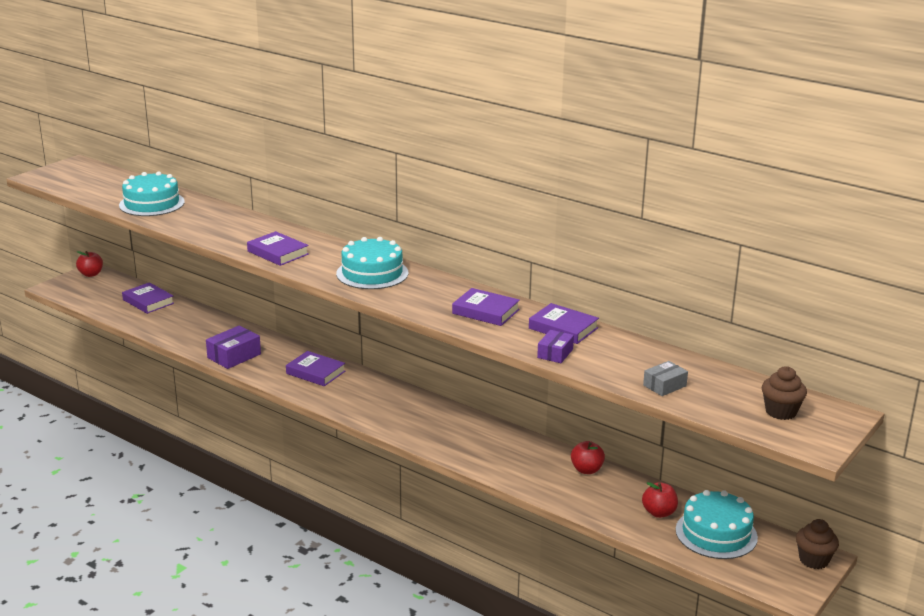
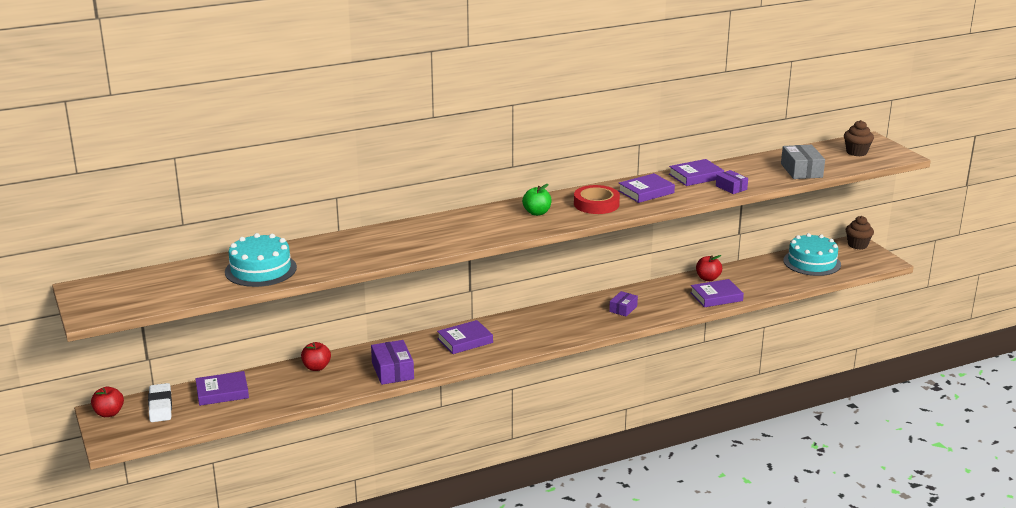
camera: 60 degrees left, 0 degrees up
(112, 287) = (160, 406): none -> white eraser
(278, 253) = (453, 238): purple book -> purple book (716, 297)
(372, 273) = (537, 213): turquoise cake -> green apple
(424, 294) = (596, 204): none -> red tape
(459, 435) = (623, 309): none -> purple box
(659, 512) = (776, 272): red apple -> red apple (316, 367)
(664, 385) = (801, 170): grey box -> grey box, size x1.61

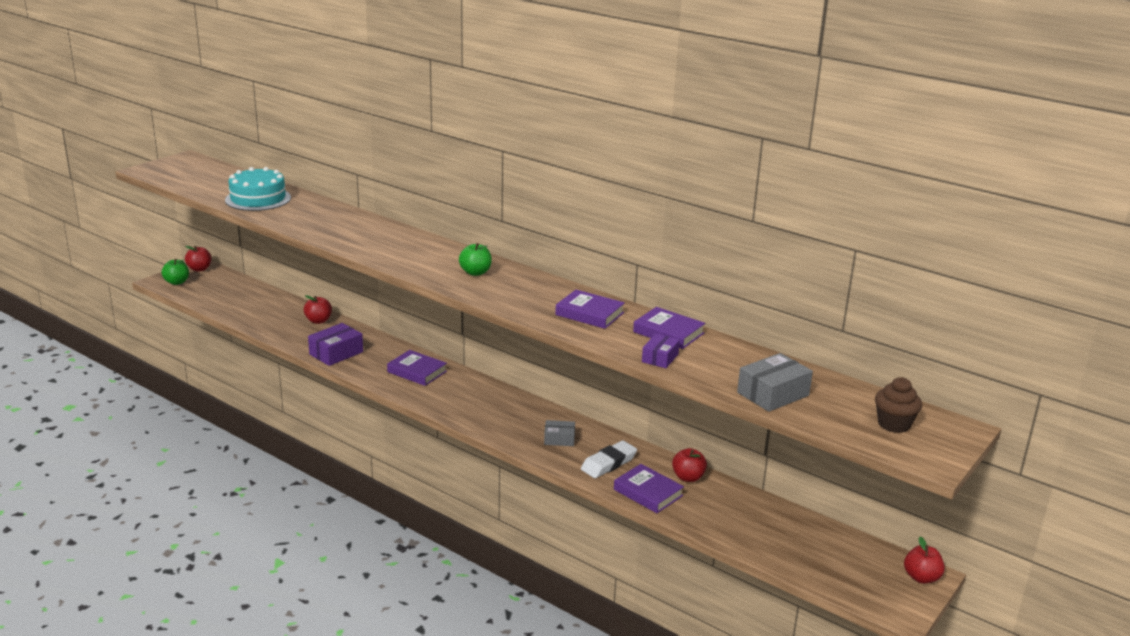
camera: 60 degrees right, 0 degrees up
(127, 432) = (177, 282): none -> green apple
(160, 406) = (219, 282): white eraser -> white eraser (608, 463)
(222, 392) = (254, 297): purple book -> none
(596, 204) = (527, 295): red tape -> none
(623, 309) = (559, 439): purple box -> grey box
(812, 262) = (820, 547): turquoise cake -> none
(857, 245) = (921, 577): brown cupcake -> red apple

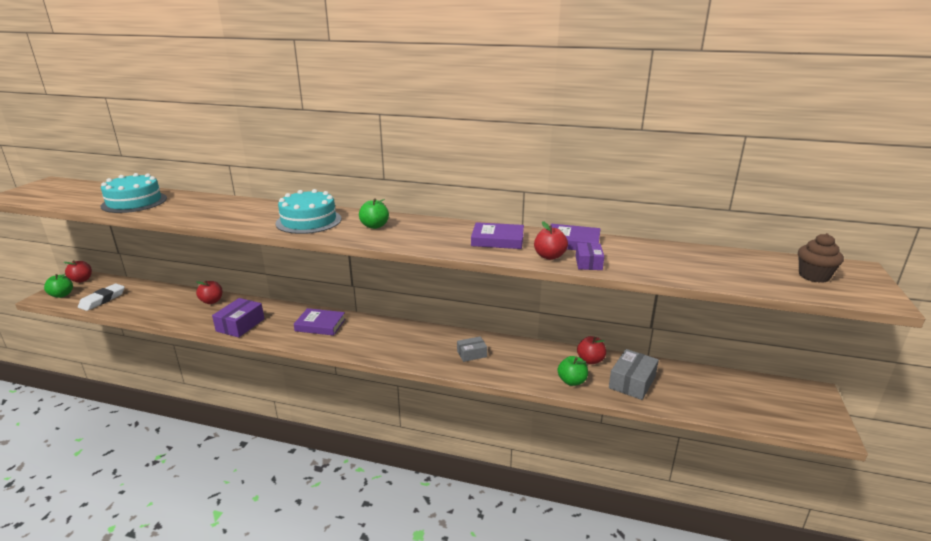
camera: 20 degrees left, 0 degrees up
(413, 254) = (309, 221): none -> turquoise cake
(608, 463) = (524, 364): white eraser -> white eraser (102, 300)
(648, 492) = (572, 381): purple book -> green apple
(773, 394) = (704, 272): grey box -> grey box (632, 382)
(921, 577) = (813, 396): red apple -> red apple (549, 256)

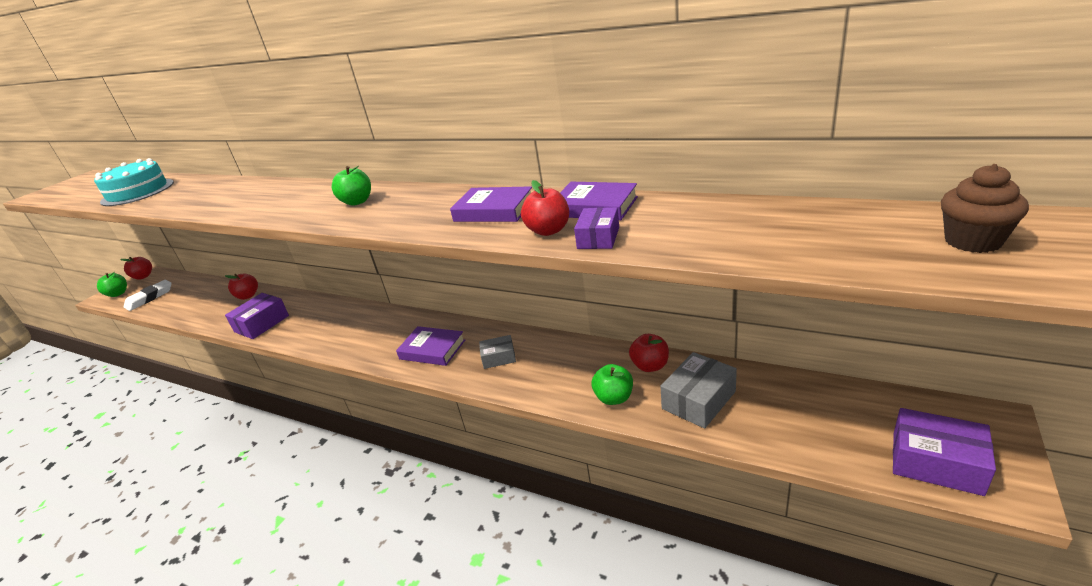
camera: 15 degrees right, 5 degrees up
(309, 221) = (289, 201): turquoise cake -> none
(320, 325) = (343, 322): purple book -> purple book (432, 349)
(788, 416) = (936, 462): none -> purple box

